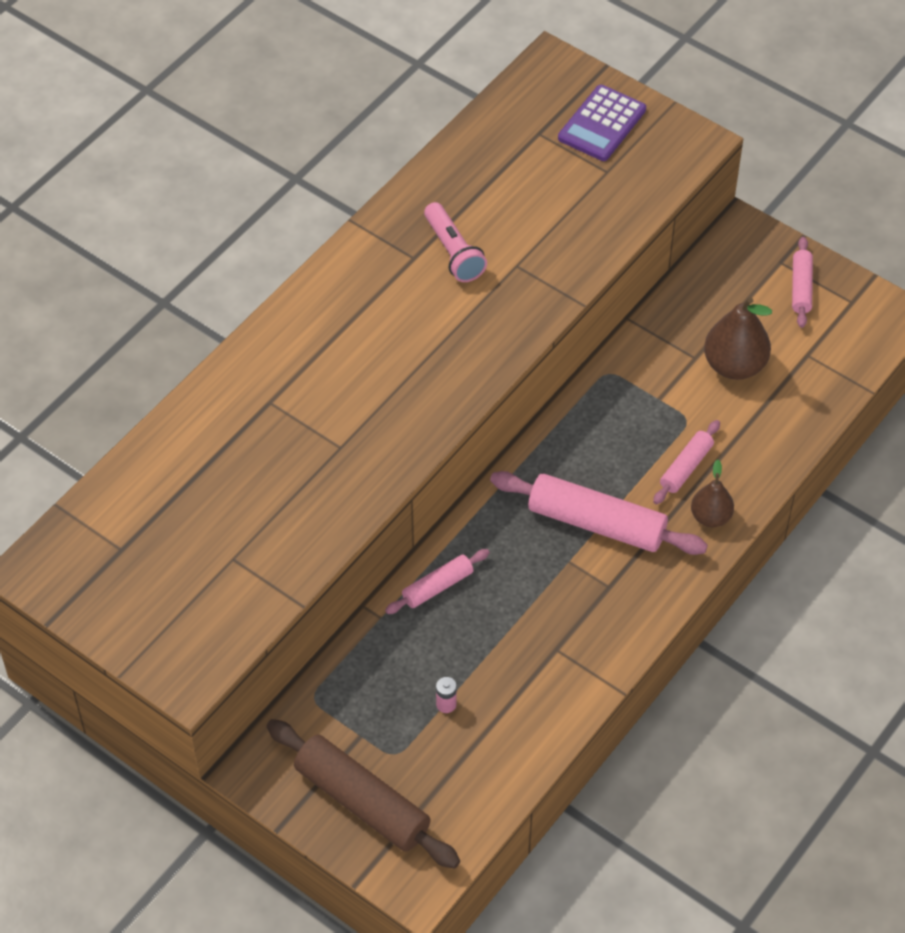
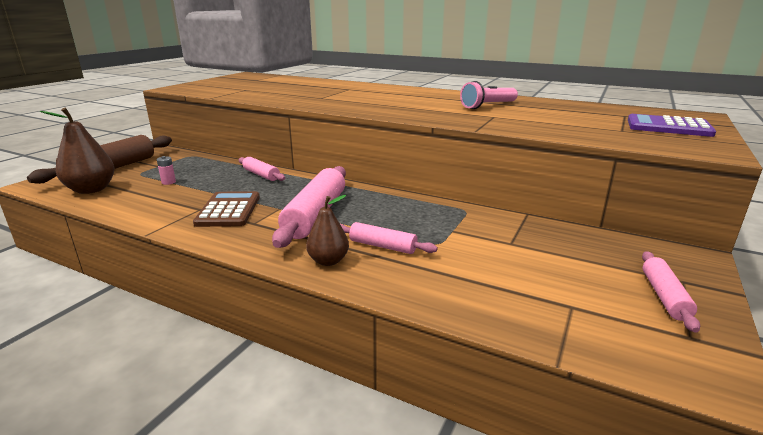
camera: 80 degrees right, 30 degrees down
(566, 616) = (228, 210): none -> brown calculator
(734, 365) = (518, 262): brown pear -> brown pear (91, 190)
(801, 287) = (664, 296): pink rolling pin -> pink rolling pin turned 75 degrees counterclockwise

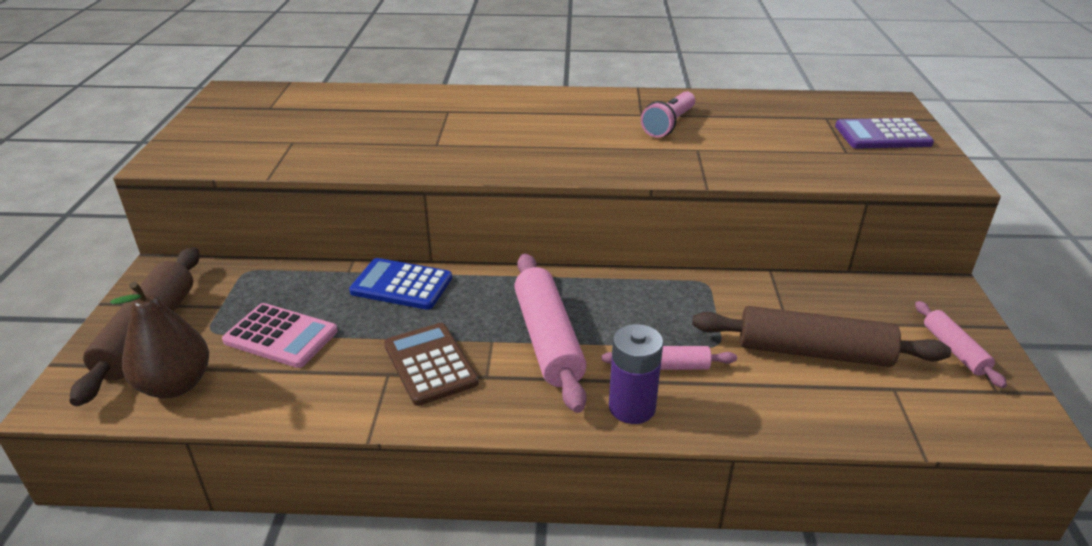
camera: 25 degrees left, 10 degrees up
(168, 182) = (281, 336): pink battery -> pink calculator
(261, 175) = (401, 285): pink rolling pin -> blue calculator
(328, 261) = (632, 407): brown pear -> purple battery
(515, 265) = (813, 352): none -> brown rolling pin

